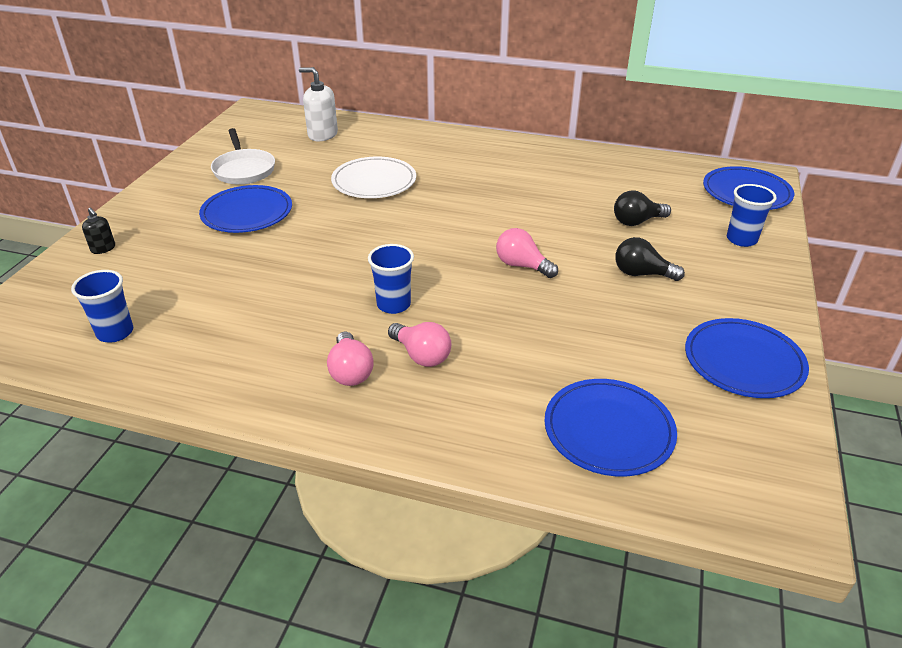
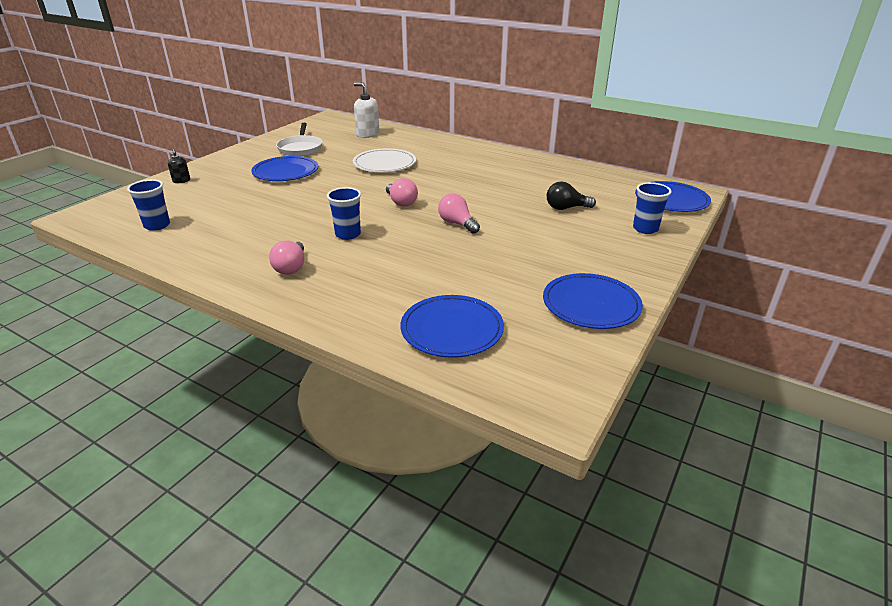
camera: 15 degrees right, 5 degrees down
(421, 355) = (346, 265): pink light bulb -> pink light bulb (401, 202)
(641, 274) = (546, 240): black light bulb -> none

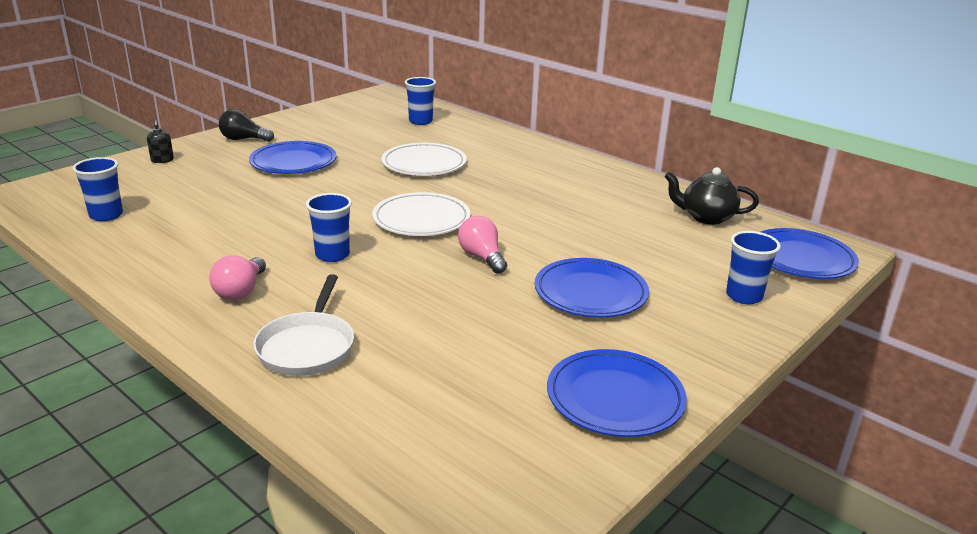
camera: 10 degrees right, 5 degrees down
(300, 148) = (327, 132): white pan -> white pan (307, 346)
(367, 134) = (420, 121): white soap dispenser -> blue cup
(401, 202) = (421, 219): pink light bulb -> white plate
(452, 329) = (407, 406): blue plate -> blue plate (590, 292)
(566, 208) = (642, 252): black light bulb -> black light bulb (243, 139)
(598, 180) = (706, 217): none -> black teapot

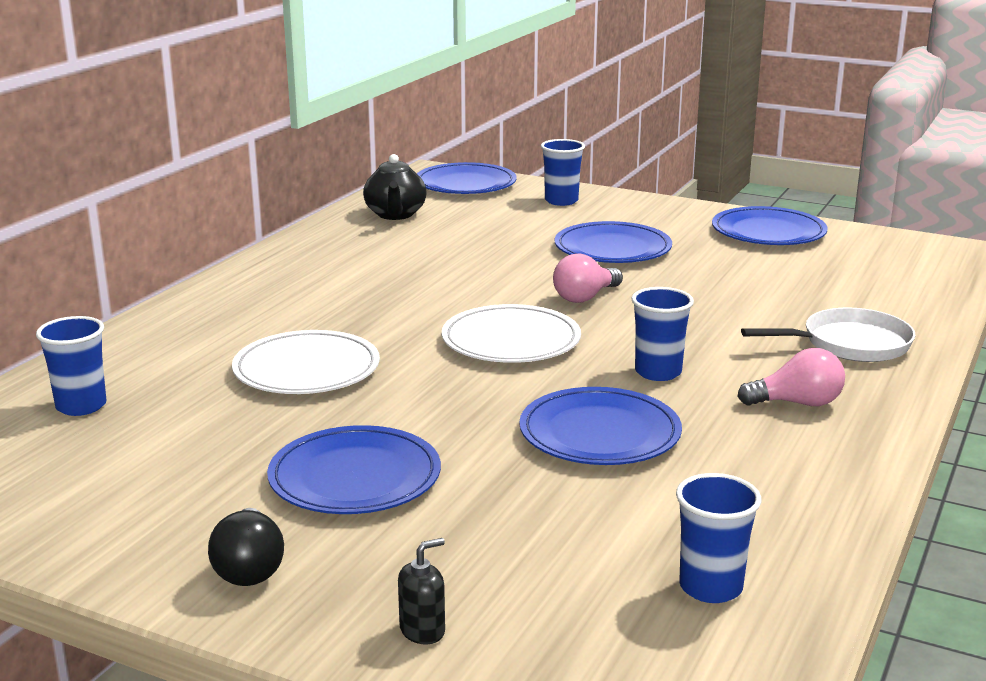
camera: 105 degrees left, 5 degrees down
(273, 221) = (599, 433): none -> blue plate

